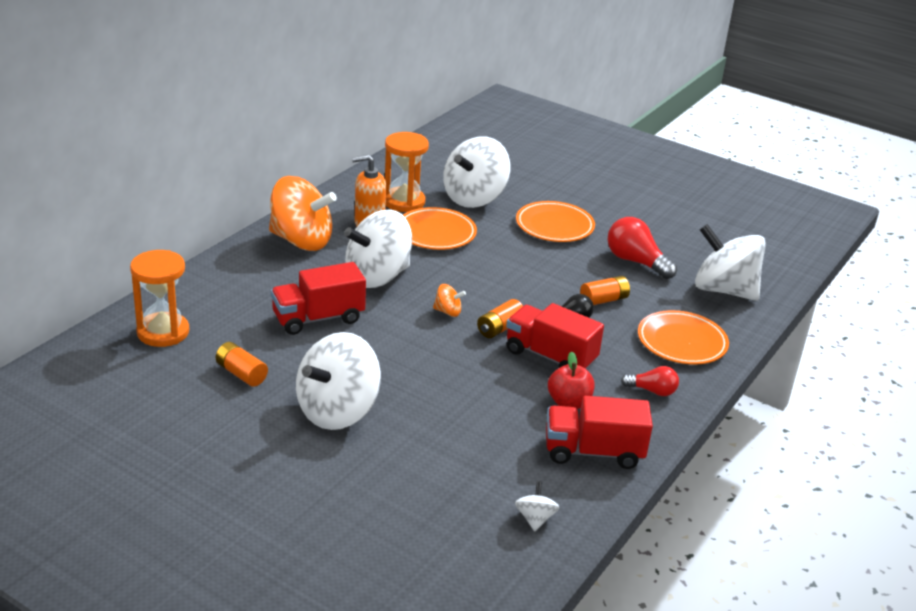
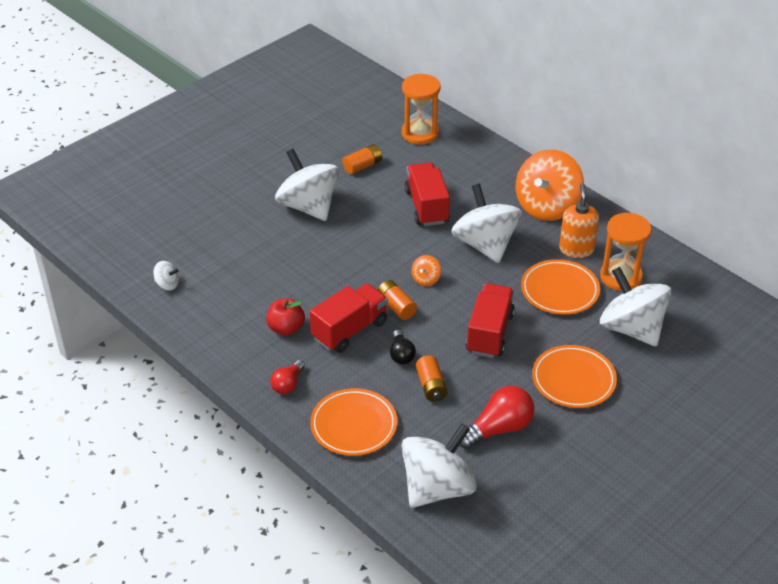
camera: 105 degrees right, 10 degrees up
(593, 452) = (224, 329): red truck -> red truck (489, 333)

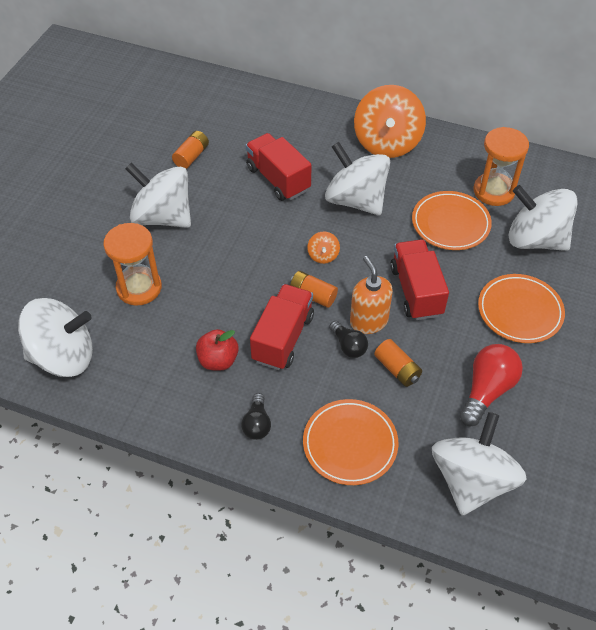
camera: 25 degrees left, 10 degrees up
(167, 284) = (63, 356): white spinning top -> white spinning top, size x2.41
(288, 384) = (257, 424): red light bulb -> black light bulb
(420, 133) = (227, 106): orange hourglass -> orange hourglass (139, 288)
(576, 249) = (439, 177): orange soap dispenser -> orange soap dispenser (368, 321)

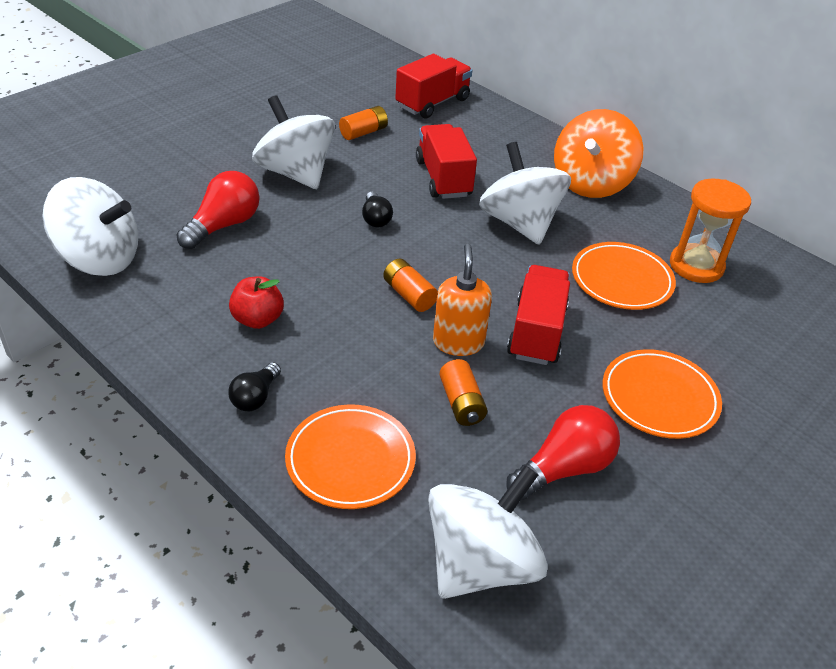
camera: 20 degrees right, 10 degrees down
(139, 288) = (224, 225): orange hourglass -> red light bulb
(283, 338) = (346, 324): red truck -> red truck (432, 103)
(323, 255) = (446, 262): orange spinning top -> none
(348, 346) = (417, 358): black light bulb -> black light bulb (375, 218)
(535, 239) = (723, 330): white spinning top -> none

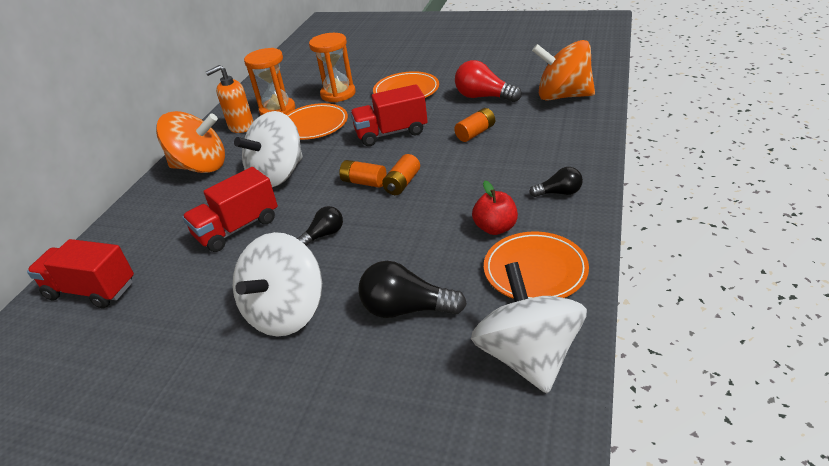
camera: 110 degrees left, 5 degrees down
(224, 225) = (406, 309): red light bulb -> black light bulb
(350, 460) = (557, 145): orange plate -> orange plate (535, 270)
(363, 132) = (179, 307): orange battery -> orange battery (364, 182)
(458, 342) = (428, 151): orange soap dispenser -> orange soap dispenser (241, 126)
(480, 563) = (563, 96): white spinning top -> orange spinning top
(706, 330) = (338, 94): none -> orange hourglass

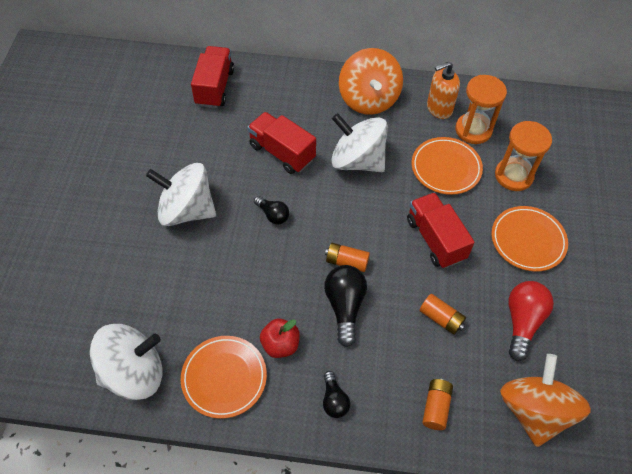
camera: 75 degrees right, 20 degrees up
(241, 126) = (439, 108): orange soap dispenser -> orange soap dispenser turned 75 degrees counterclockwise
(364, 182) = (348, 230): orange battery -> orange battery (436, 407)
(406, 309) = (185, 287): black light bulb -> black light bulb (344, 306)

